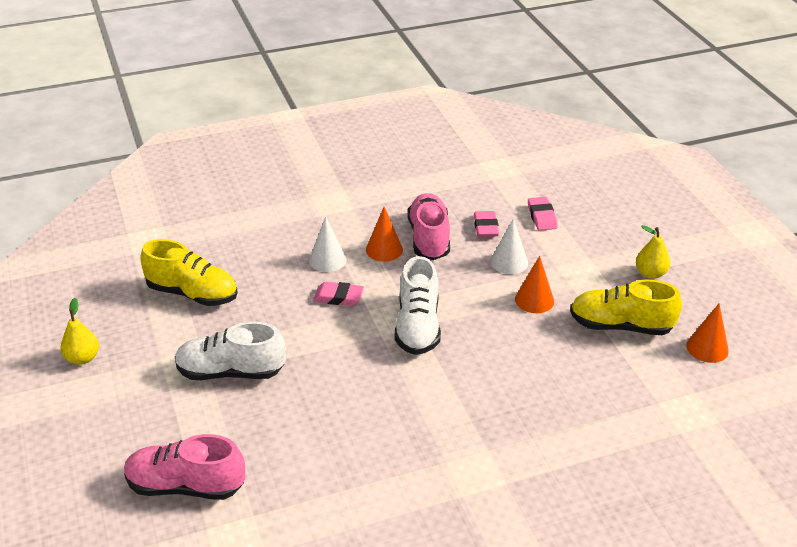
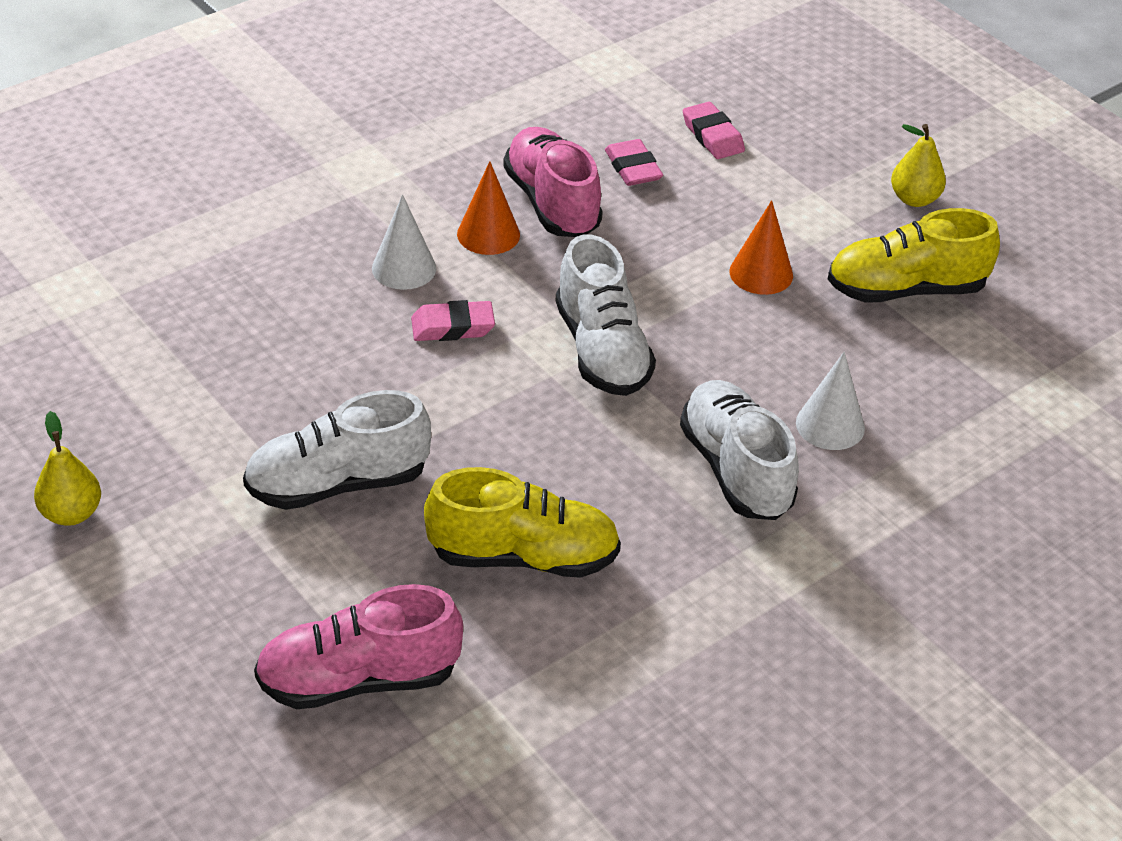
camera: 20 degrees left, 5 degrees up
(192, 293) = (204, 367): yellow shoe -> yellow shoe (523, 556)
(464, 412) = (735, 470): none -> white shoe
(509, 262) = (695, 219): white cone -> white cone (830, 425)
(707, 348) = (1042, 299): orange cone -> none

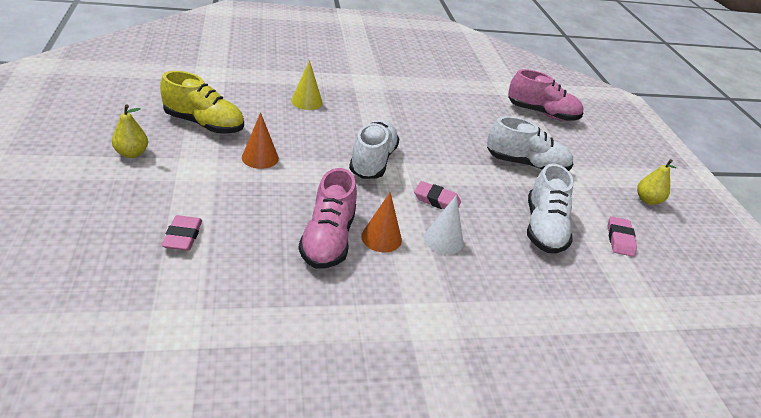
camera: 155 degrees left, 5 degrees down
(523, 556) = (464, 117): yellow shoe -> none
(633, 168) = (257, 238): pink eraser -> pink eraser (620, 239)
(735, 470) = (360, 105): white shoe -> white shoe (543, 228)
(830, 425) = (306, 101): white cone -> yellow cone

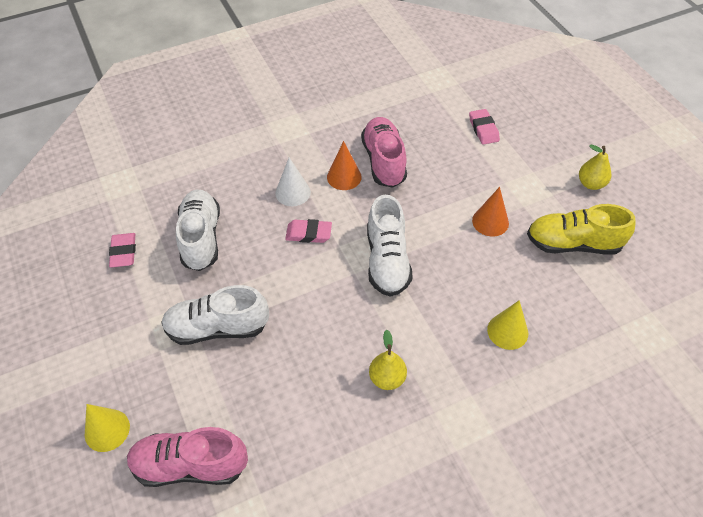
camera: 170 degrees right, 15 degrees up
(599, 140) = (107, 430): none -> yellow cone
(647, 200) = (72, 325): yellow pear -> yellow pear (387, 378)

